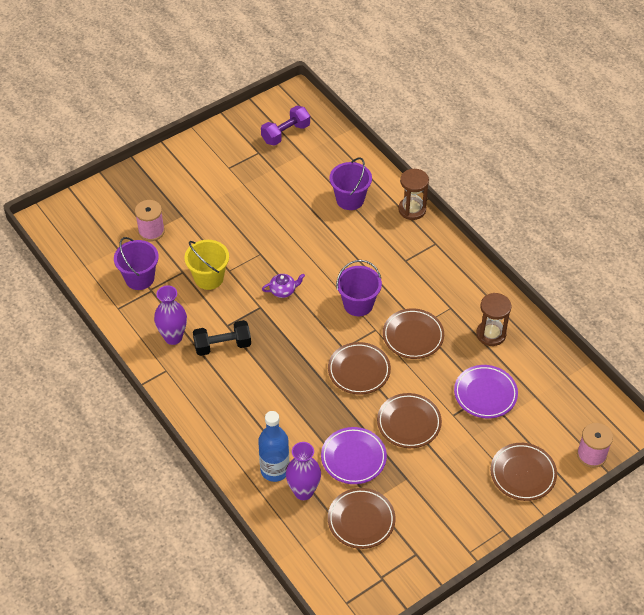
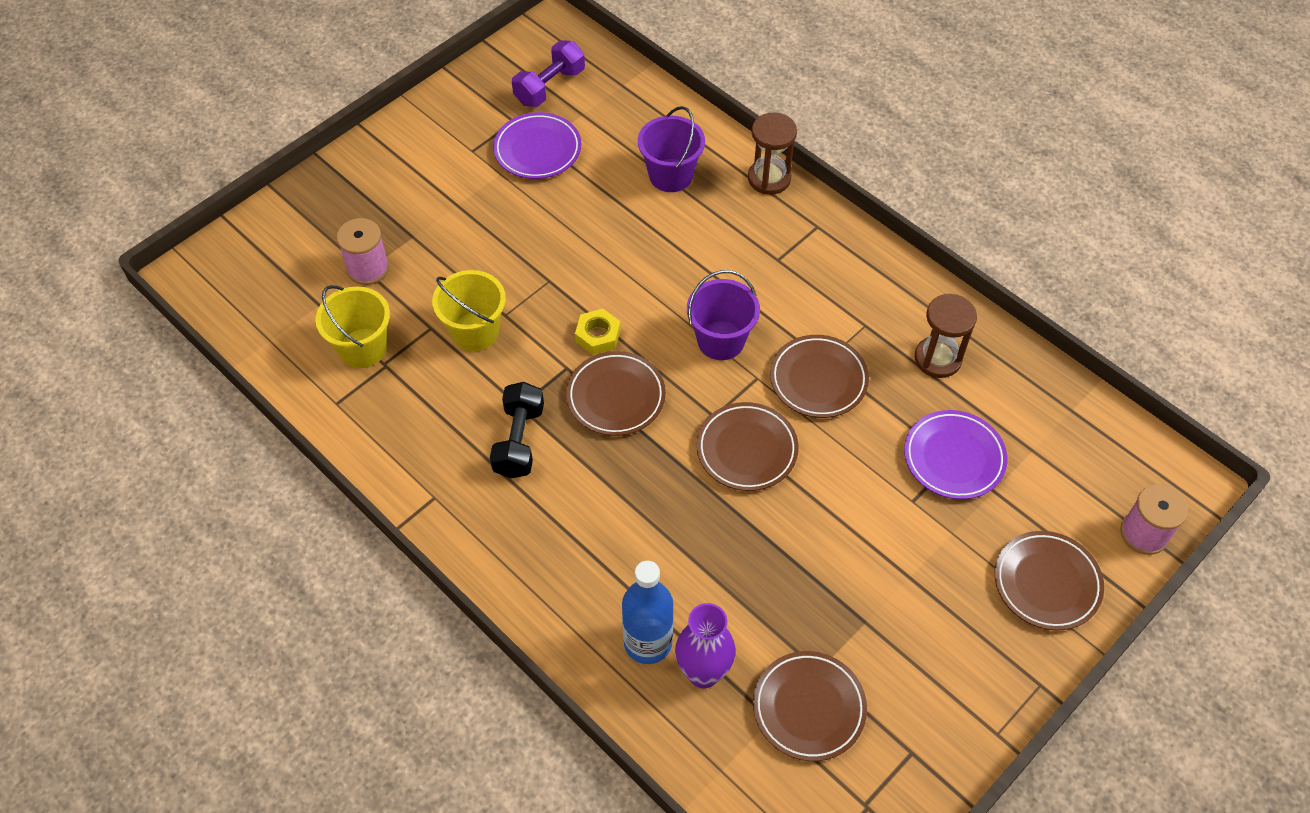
camera: 10 degrees left, 5 degrees up
(139, 278) = (363, 348): purple bucket -> yellow bucket
(173, 337) = (436, 439): purple vase -> none
(222, 345) = (519, 441): black dumbbell -> black dumbbell turned 60 degrees counterclockwise
(283, 291) = (598, 335): purple teapot -> yellow nut
(353, 458) = (771, 600): purple plate -> purple plate (537, 150)
(409, 423) = (846, 525): brown plate -> brown plate (616, 397)

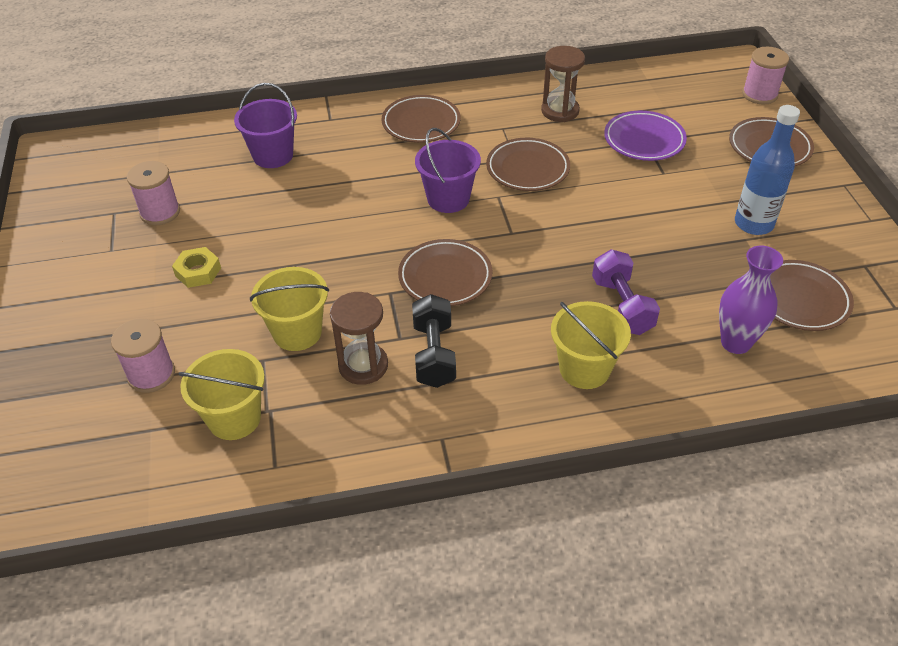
camera: 55 degrees left, 10 degrees down
(519, 441) = (434, 354): black dumbbell -> black dumbbell turned 45 degrees clockwise
(537, 150) = (160, 212): purple plate -> pink spool
(550, 87) = (107, 178): purple dumbbell -> purple dumbbell (622, 306)
(581, 562) = (584, 369): none -> yellow bucket
(598, 335) = (377, 260): yellow nut -> yellow nut (198, 272)
(648, 642) = (687, 362): blue bottle -> blue bottle (753, 224)
(746, 450) = (556, 230): brown plate -> brown plate (421, 123)
(769, 178) = (332, 112): brown hourglass -> brown hourglass (363, 365)

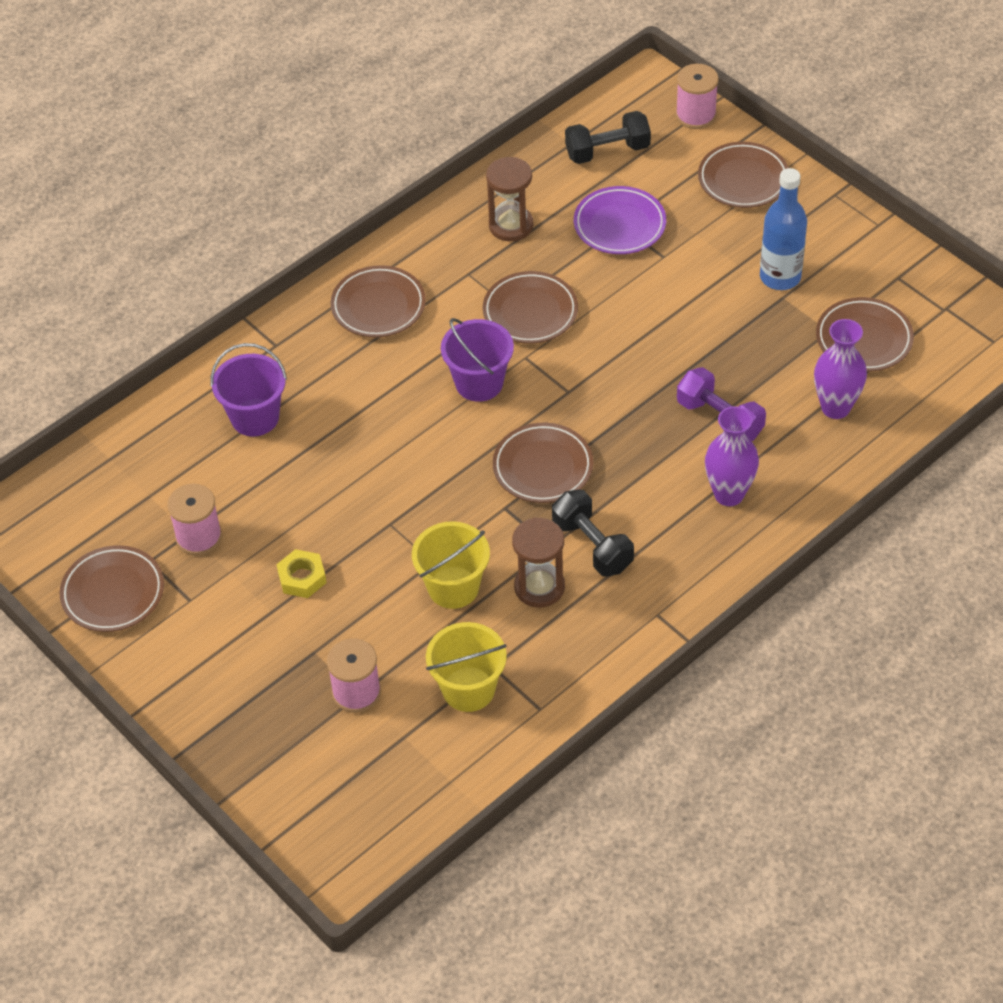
camera: 30 degrees left, 5 degrees up
(70, 222) = (113, 593): none -> brown plate
(584, 369) = (729, 494): yellow bucket -> purple vase
(671, 93) = (607, 151): none -> black dumbbell

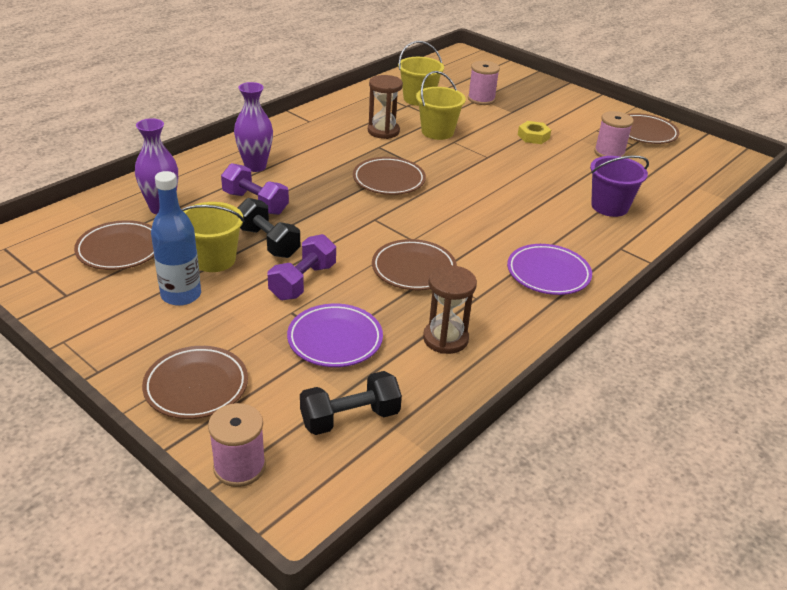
camera: 170 degrees right, 15 degrees down
(378, 306) = (548, 274): brown plate -> purple plate
(479, 383) = (446, 224): purple bucket -> none
(592, 545) = (351, 146): black dumbbell -> black dumbbell (268, 242)
(653, 294) = (303, 282): none -> purple dumbbell
(754, 325) = (214, 259): none -> yellow bucket

